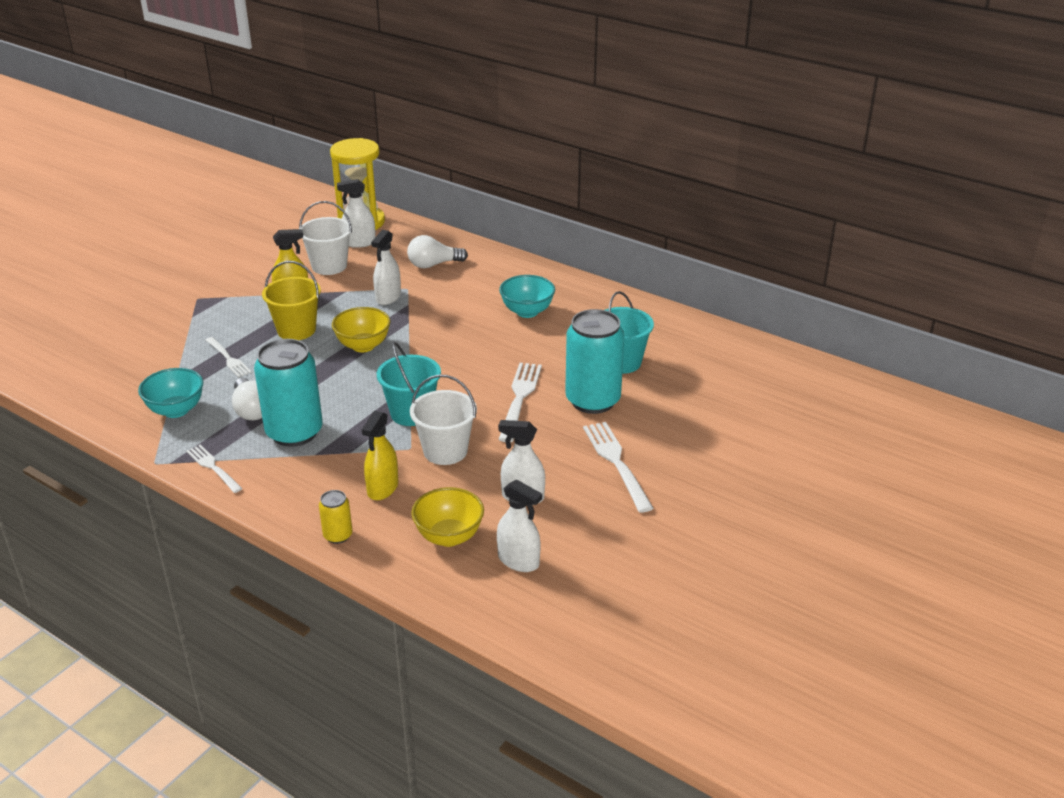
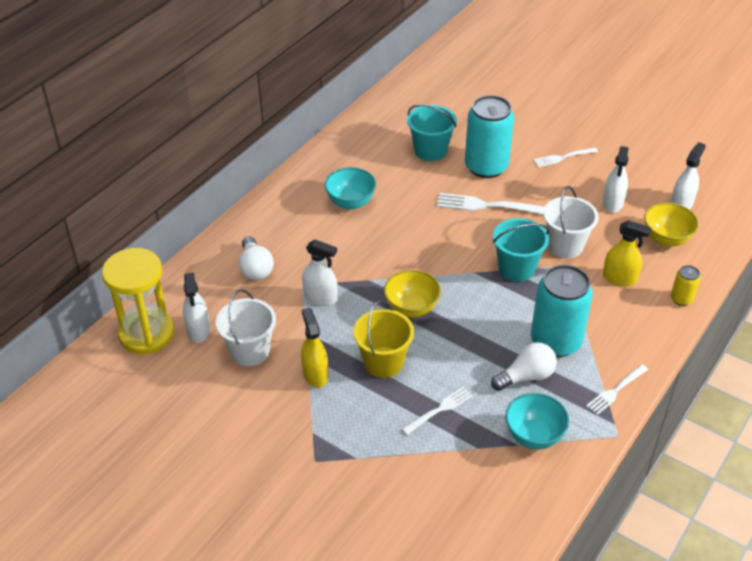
camera: 90 degrees left, 10 degrees up
(616, 463) = (563, 157): white fork -> white fork, size x0.63

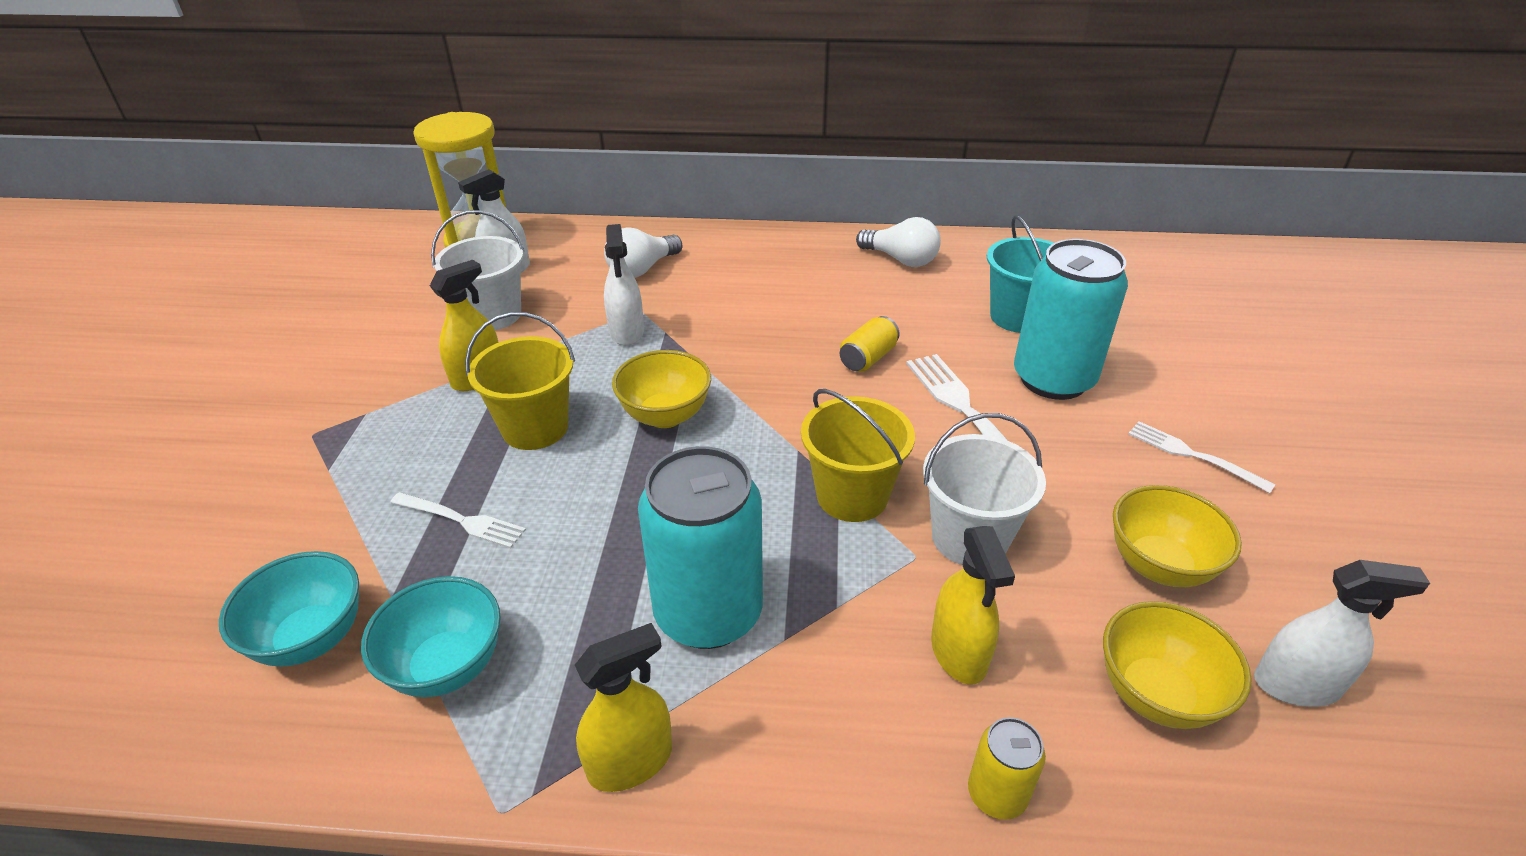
camera: 60 degrees right, 5 degrees down
(350, 202) = (831, 291): turquoise bowl -> turquoise bowl (311, 638)
(422, 217) = (868, 358): none -> yellow can
(516, 268) = (852, 495): turquoise bucket -> yellow bucket
(526, 376) = (593, 602): white light bulb -> white light bulb (901, 260)
(612, 203) = (1159, 565): white spray bottle -> yellow bowl
(616, 390) = (630, 761): white fork -> yellow spray bottle

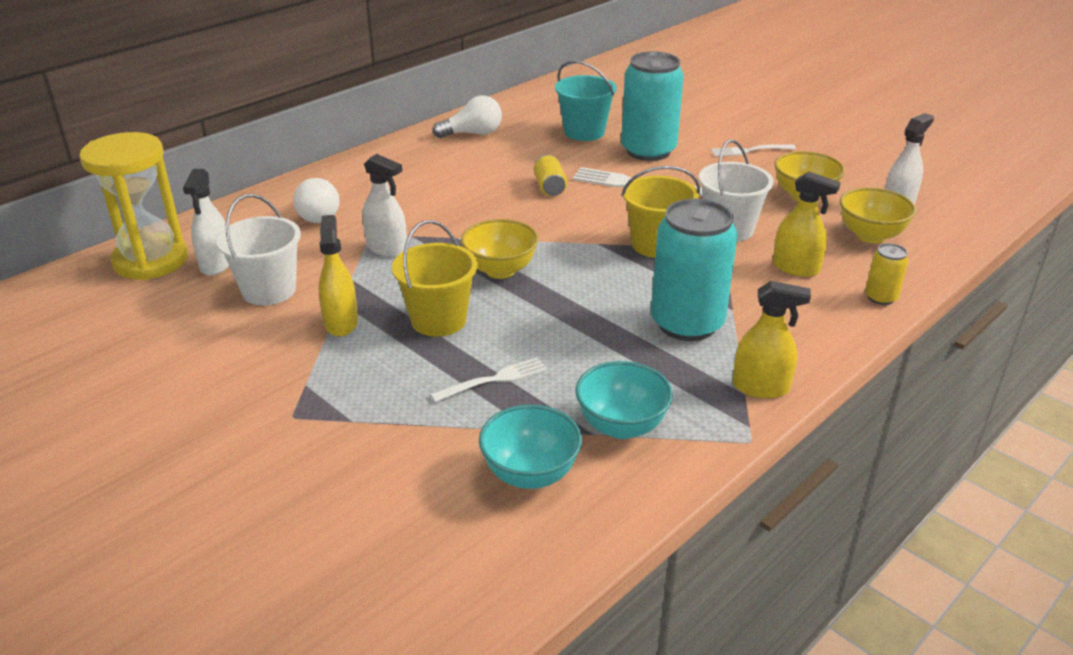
camera: 50 degrees left, 5 degrees down
(630, 761) = (761, 387): yellow spray bottle -> yellow spray bottle turned 90 degrees clockwise

